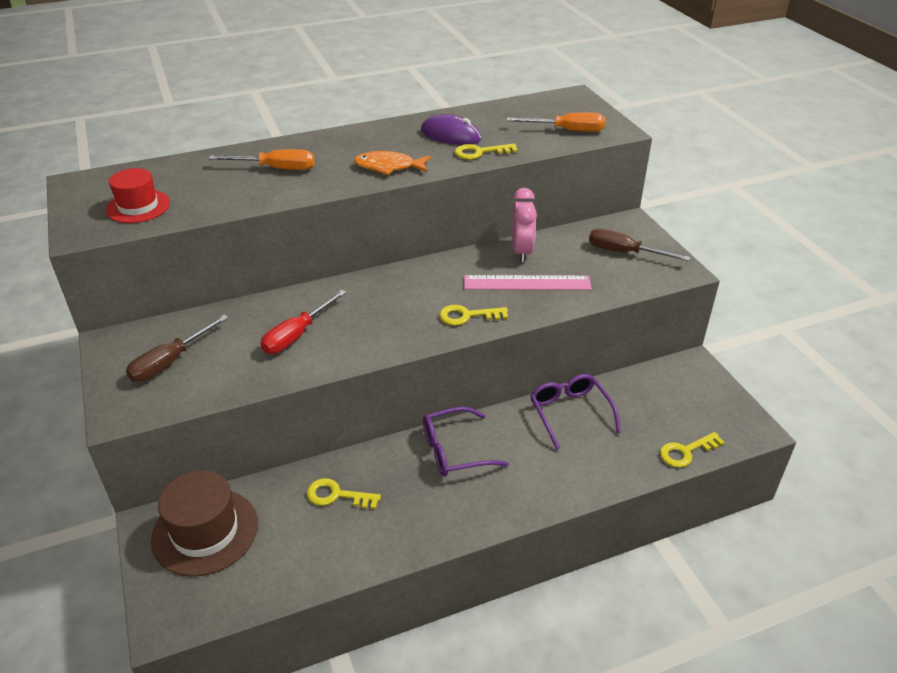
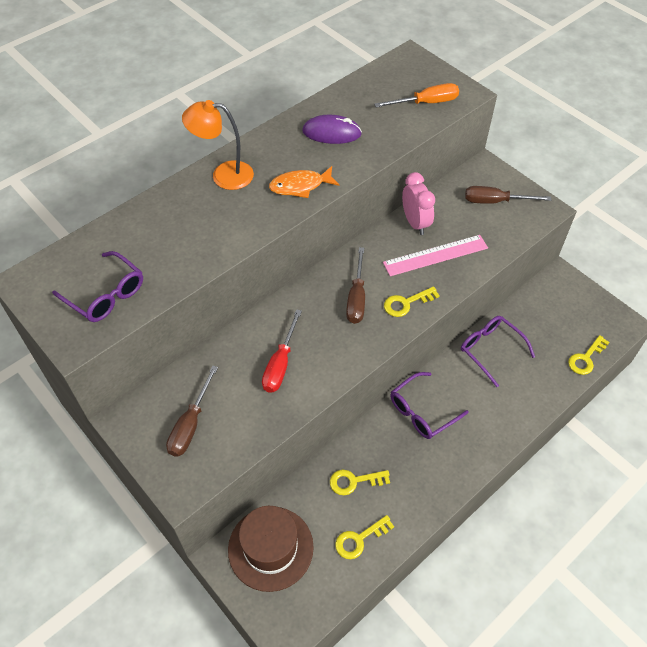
camera: 20 degrees left, 15 degrees up
(138, 206) = (106, 295): red hat -> purple glasses
(276, 168) = (202, 214): orange screwdriver -> none
(319, 146) = (223, 175): none -> orange lamp
(416, 299) = (356, 298): none -> brown screwdriver
(480, 152) = (368, 148): yellow key -> yellow key (359, 539)

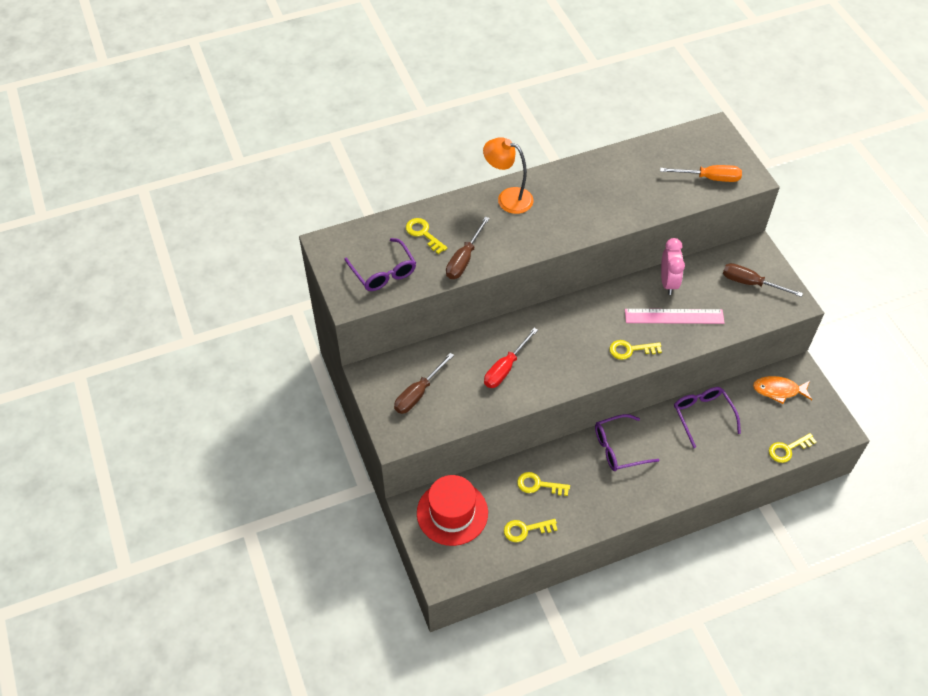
camera: 20 degrees right, 0 degrees up
(140, 238) = (423, 234): none -> yellow key
(270, 548) = (452, 513): brown hat -> red hat
(300, 186) = (568, 225): orange fish -> orange fish (778, 390)
(331, 133) = (613, 184): purple mouse -> none
(356, 298) = (589, 333): brown screwdriver -> brown screwdriver (464, 259)

